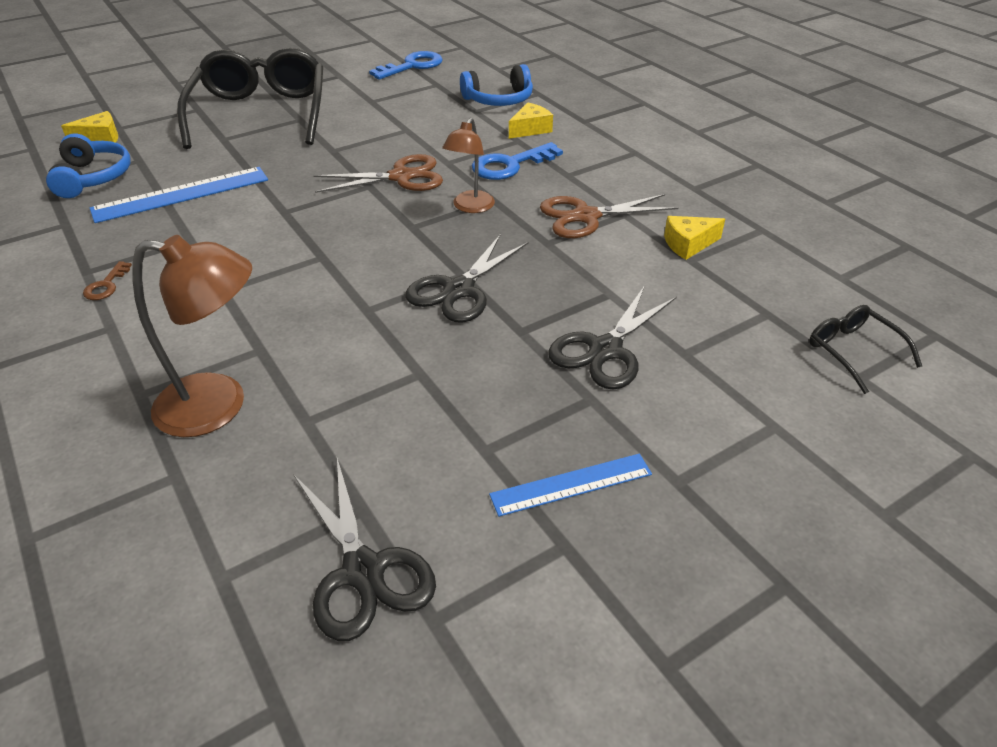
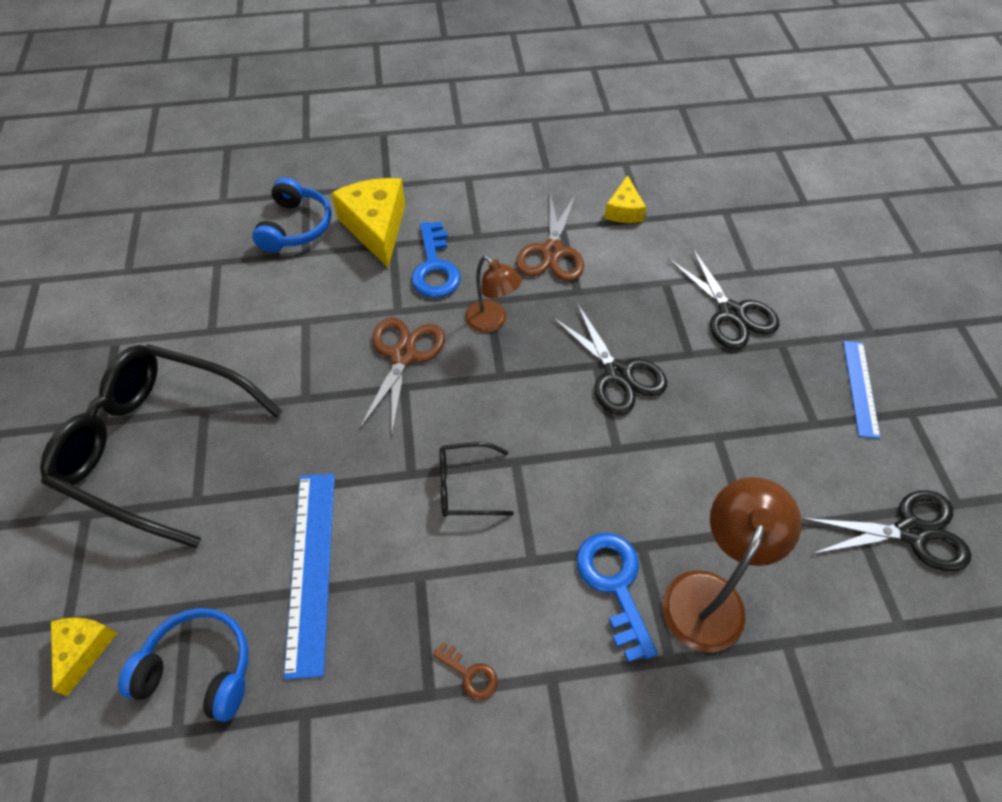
camera: 65 degrees left, 15 degrees up
(412, 66) = (150, 267): blue key -> blue key (614, 584)
(530, 129) = (376, 227): yellow cheese -> yellow cheese, size x1.80
(853, 352) = (780, 192): black glasses -> black glasses (466, 486)

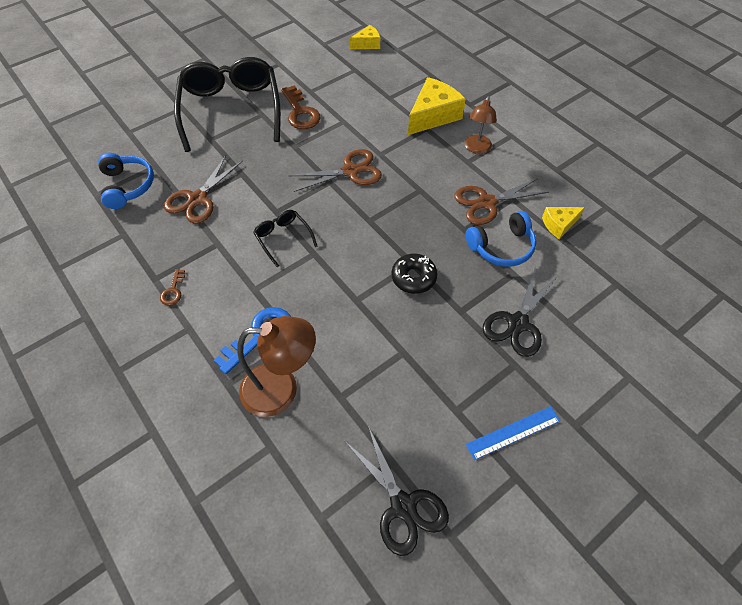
camera: 60 degrees right, 0 degrees up
(84, 649) = (119, 144): yellow cheese -> yellow cheese (367, 44)
(244, 361) = (300, 112): none -> brown key
(296, 226) = (404, 84): blue headphones -> blue headphones (501, 247)
(311, 569) = (198, 199): blue ruler -> brown scissors
(435, 267) = (425, 154): blue key -> none
(492, 322) = (405, 198): brown lamp -> brown lamp (476, 148)
(618, 374) = (413, 277): black scissors -> black donut

